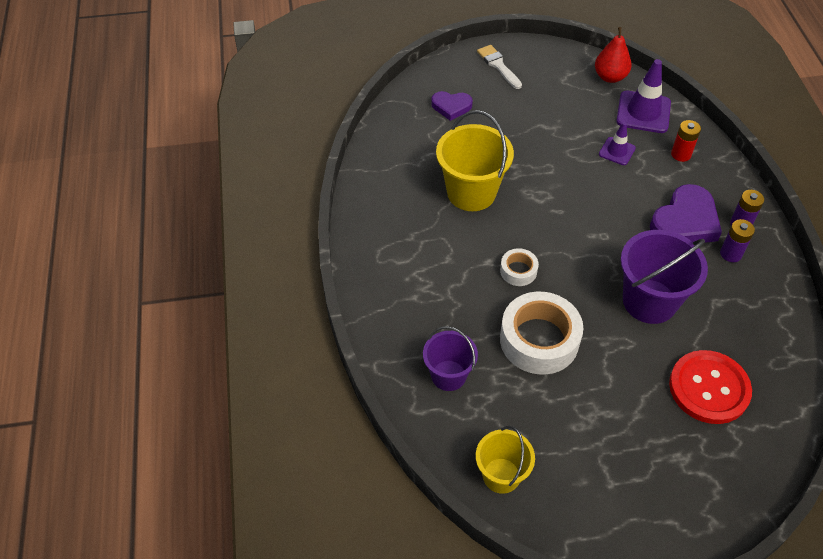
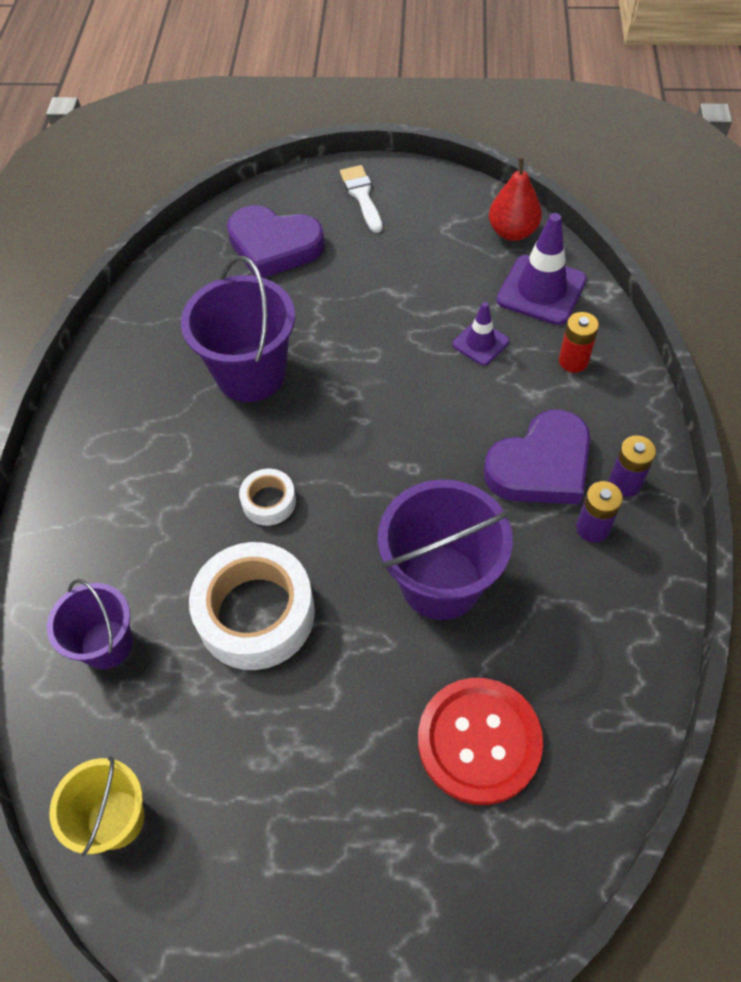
camera: 15 degrees right, 5 degrees up
(451, 107) = (274, 246): purple heart -> purple heart, size x1.71
(471, 192) = (251, 374): yellow bucket -> purple bucket

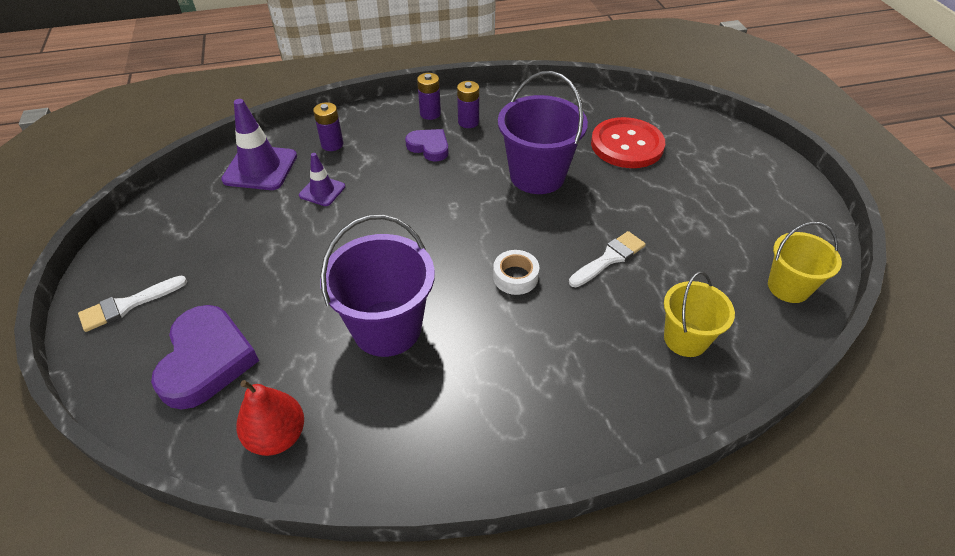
camera: 110 degrees left, 10 degrees down
(107, 644) = (685, 339): purple bucket -> yellow bucket
(256, 613) = (609, 258): white tape -> white brush
(512, 232) = (190, 192): red pear -> red pear (277, 436)
(541, 466) = (429, 147): purple heart -> purple heart, size x0.59
(573, 361) = (332, 144): red battery -> purple battery

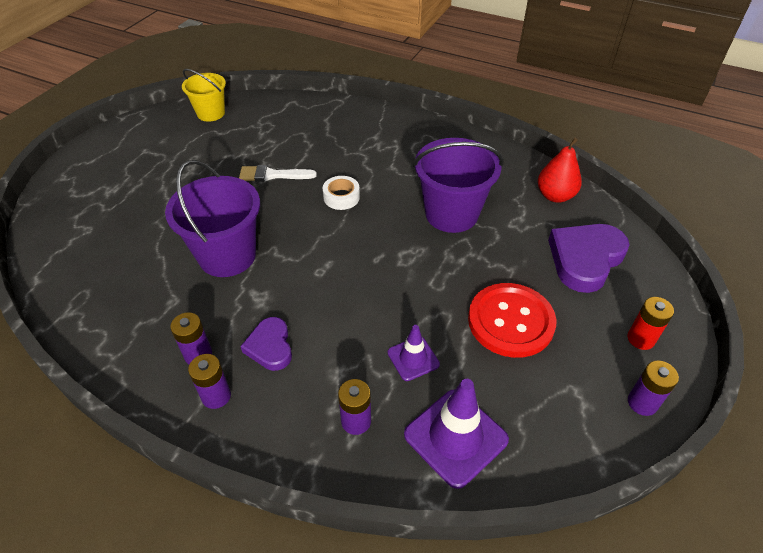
camera: 140 degrees left, 0 degrees up
(121, 254) = (642, 403): none -> purple battery
(127, 305) = (641, 339): white brush -> red battery
(627, 145) = (125, 238): red button -> red button (510, 321)
(685, 339) = (298, 124): yellow bucket -> none

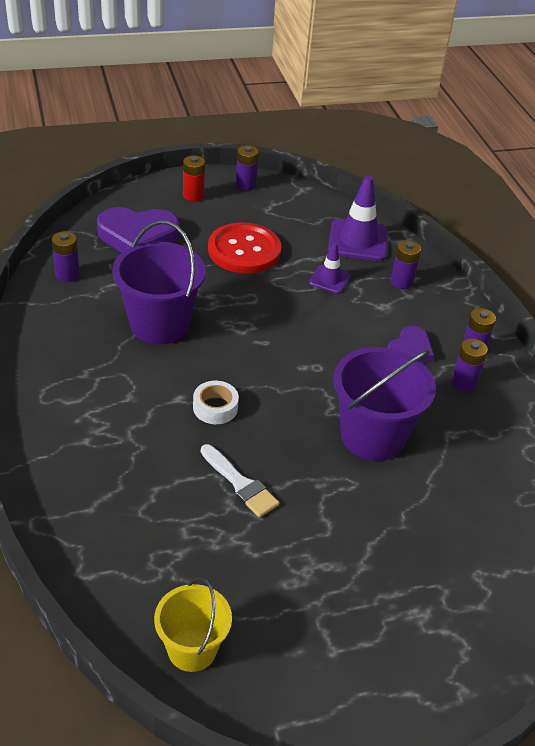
camera: 135 degrees left, 5 degrees down
(555, 196) = (67, 274): red pear -> purple battery

